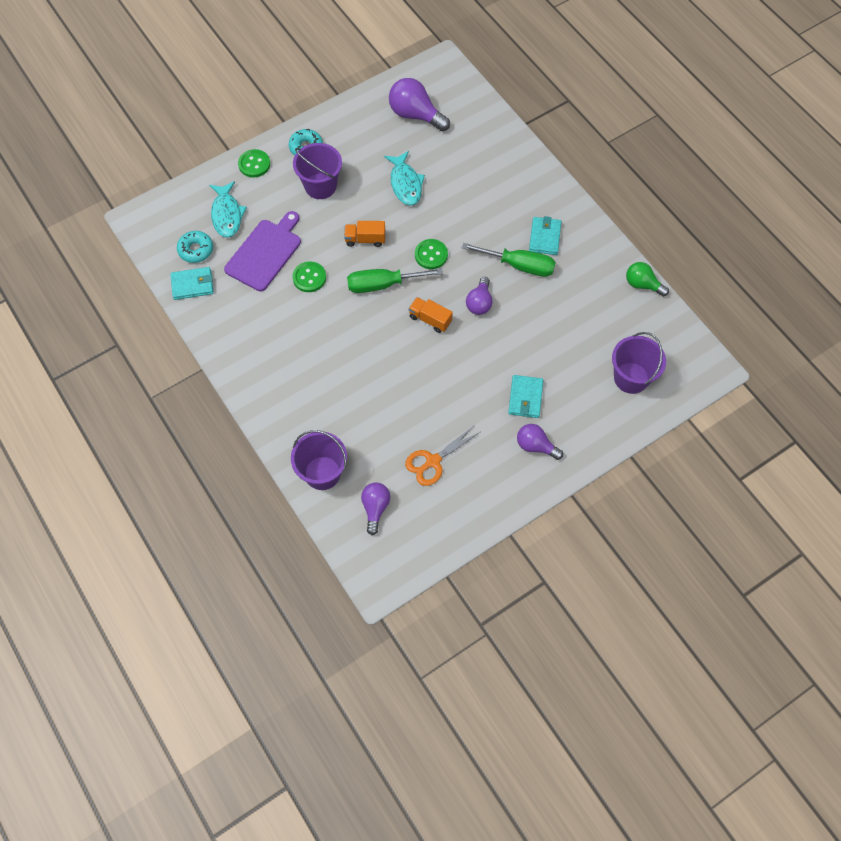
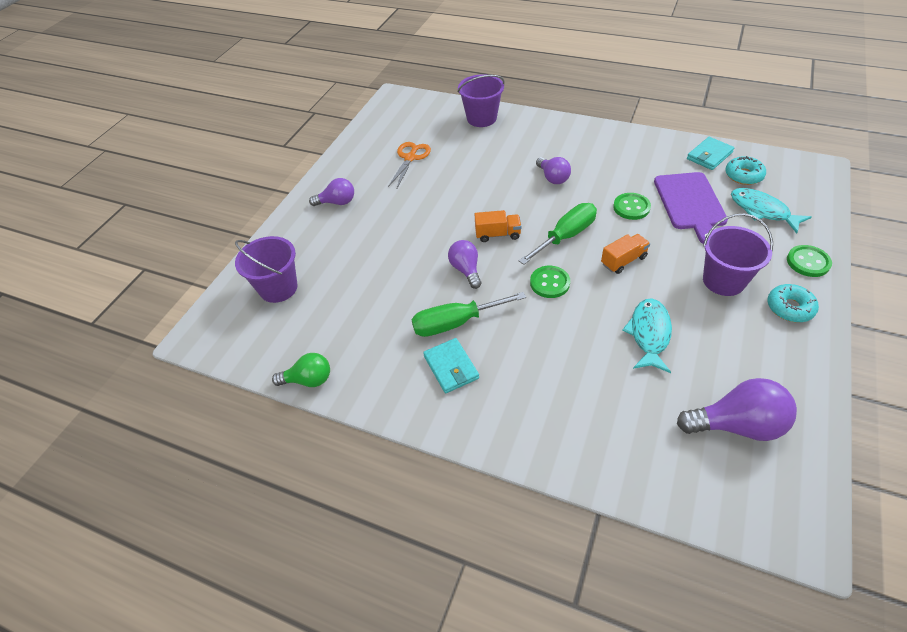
camera: 150 degrees right, 15 degrees down
(375, 508) = (428, 121): purple light bulb -> purple light bulb (553, 178)
(405, 184) = (649, 334): turquoise fish -> turquoise fish turned 60 degrees clockwise
(525, 398) = (368, 226): turquoise wallet -> none

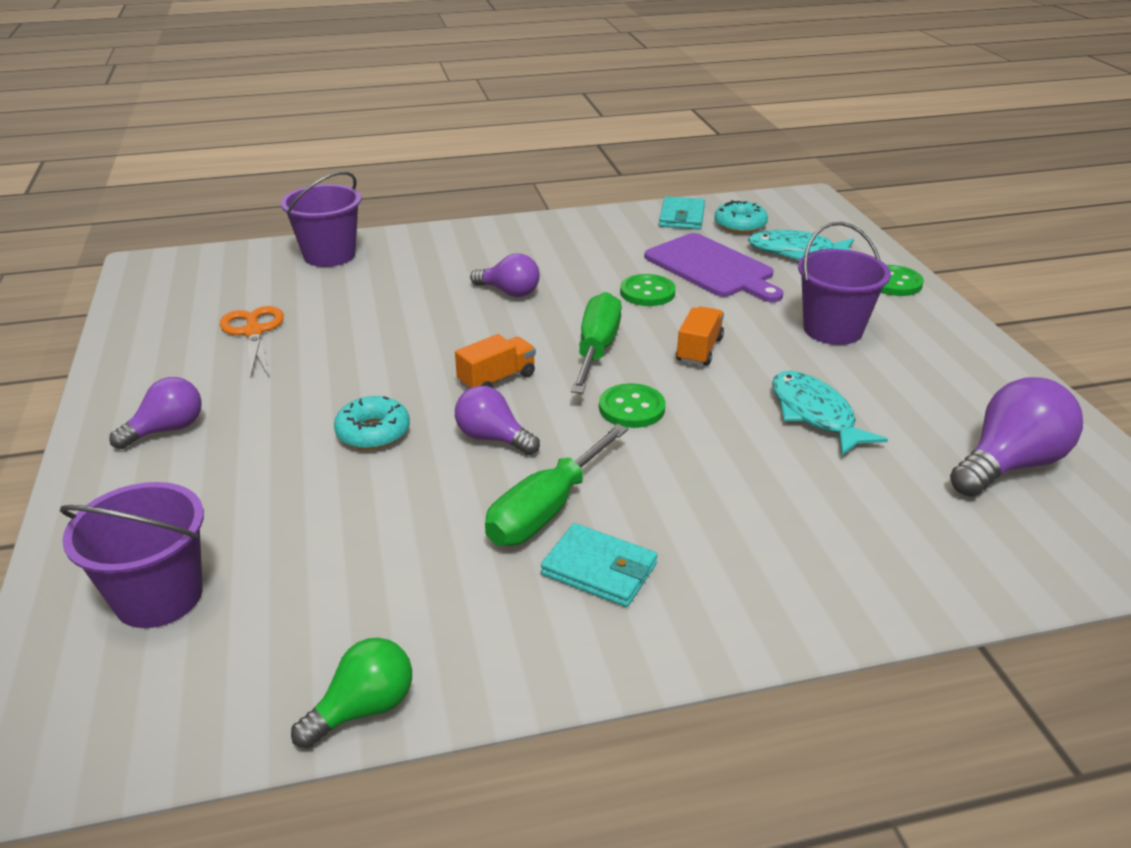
camera: 40 degrees left, 15 degrees down
(789, 308) = (926, 330): turquoise donut -> turquoise donut (373, 432)

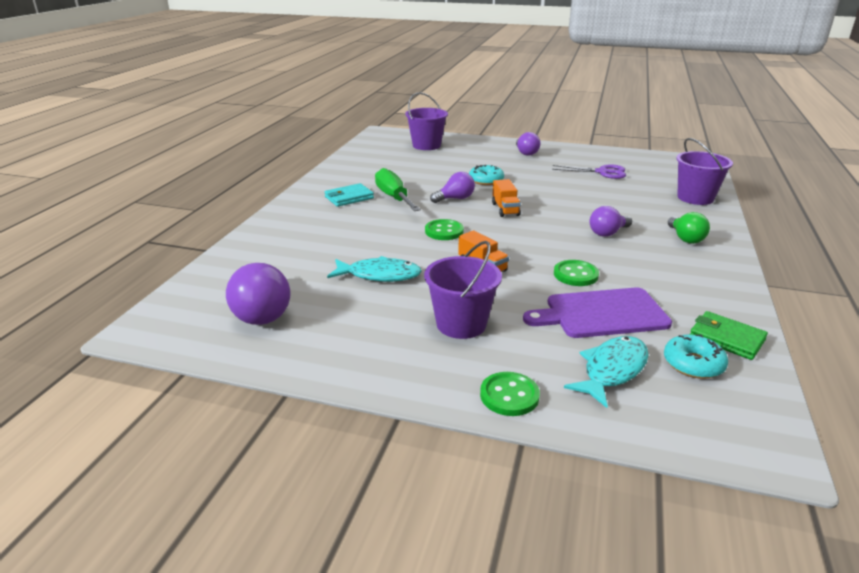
camera: 120 degrees right, 5 degrees down
(253, 332) = (602, 172): orange scissors -> purple scissors
(364, 709) = (344, 160): green light bulb -> green light bulb (685, 238)
(596, 349) = (512, 239): green screwdriver -> none
(681, 217) = (726, 338): turquoise wallet -> green wallet

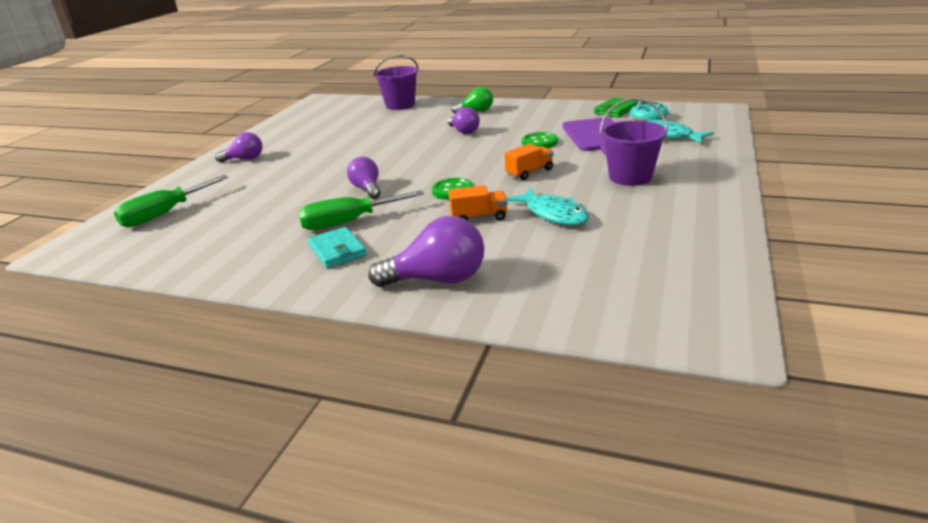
camera: 85 degrees left, 0 degrees up
(264, 312) = (646, 266): purple light bulb -> purple light bulb (438, 279)
(379, 275) = (553, 214): turquoise fish -> turquoise fish turned 135 degrees clockwise
(426, 145) = (165, 214): purple bucket -> green screwdriver
(486, 180) = (320, 176): turquoise donut -> none
(505, 209) = (404, 166): orange truck -> orange truck (479, 217)
(509, 395) = (714, 160): green button -> none
(602, 172) = (326, 130): purple scissors -> none

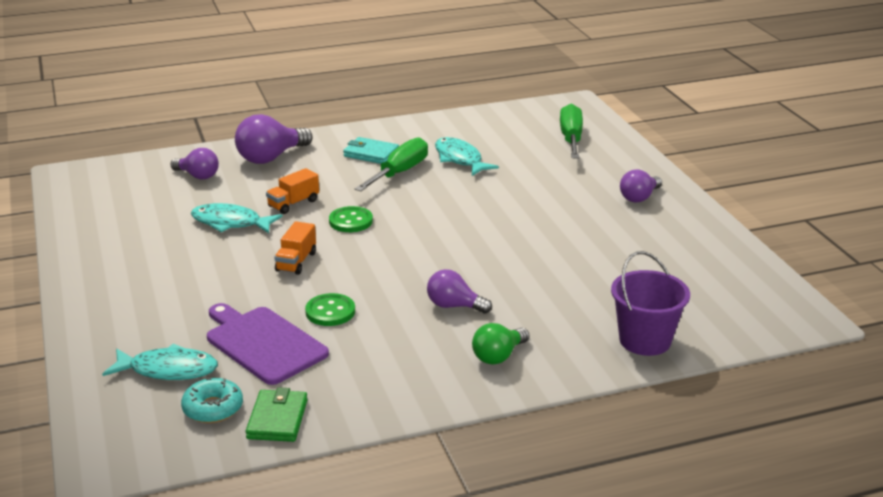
camera: 140 degrees right, 0 degrees up
(280, 220) = (460, 159): none -> turquoise fish
(367, 189) = (437, 202): purple light bulb -> purple light bulb (198, 176)
(630, 177) = (182, 283): purple bucket -> none

